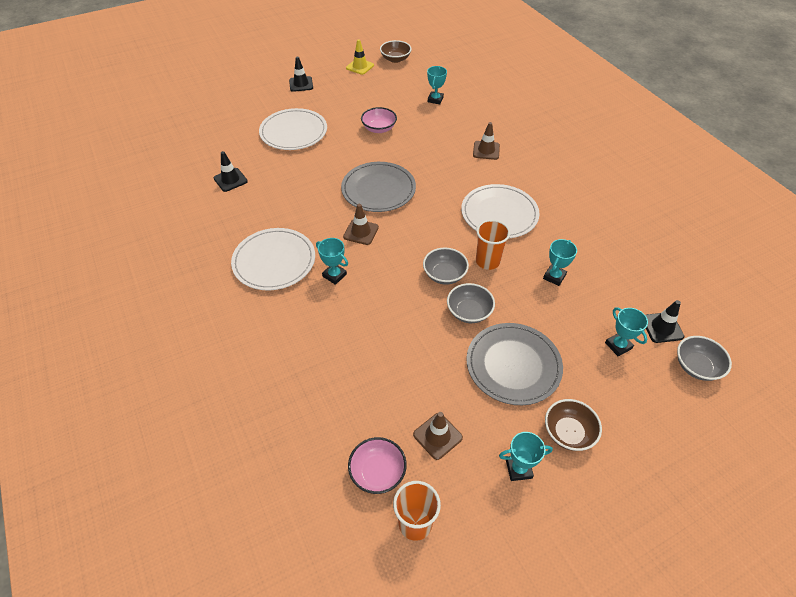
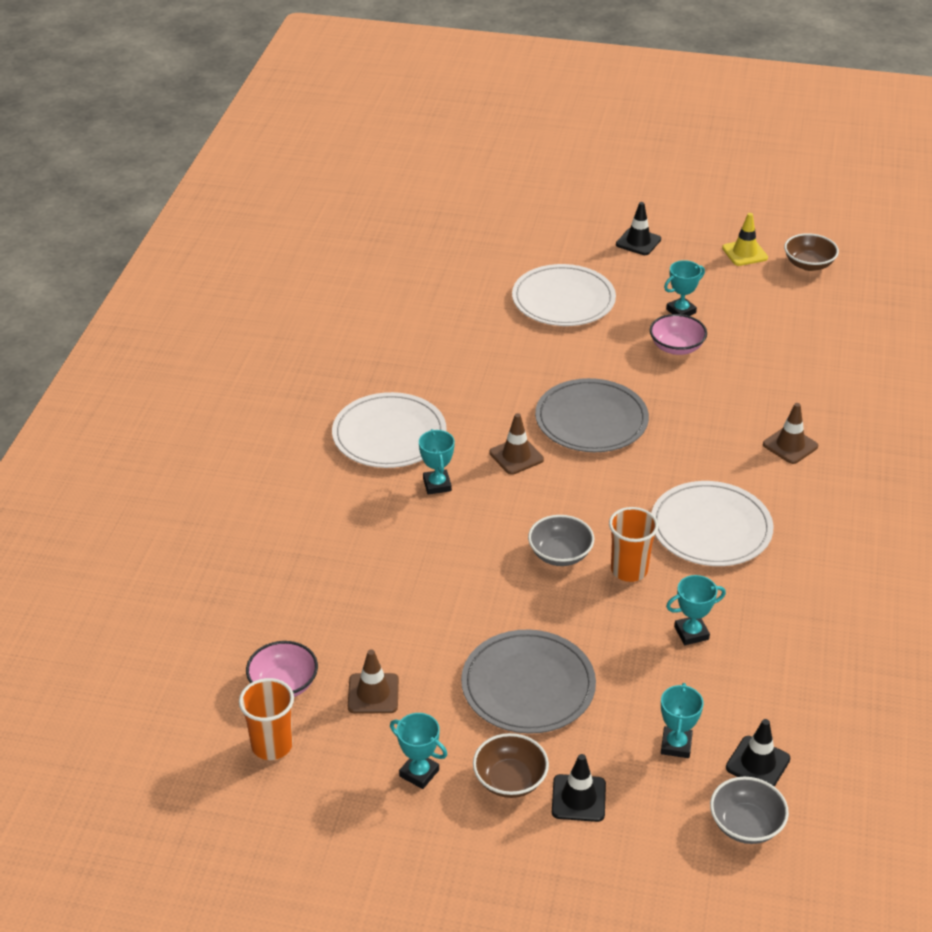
camera: 40 degrees right, 10 degrees down
(230, 180) = (432, 321): black traffic cone -> black traffic cone (578, 798)
(435, 99) = (799, 346): turquoise trophy -> turquoise trophy (681, 311)
(469, 312) = (542, 607): grey bowl -> none

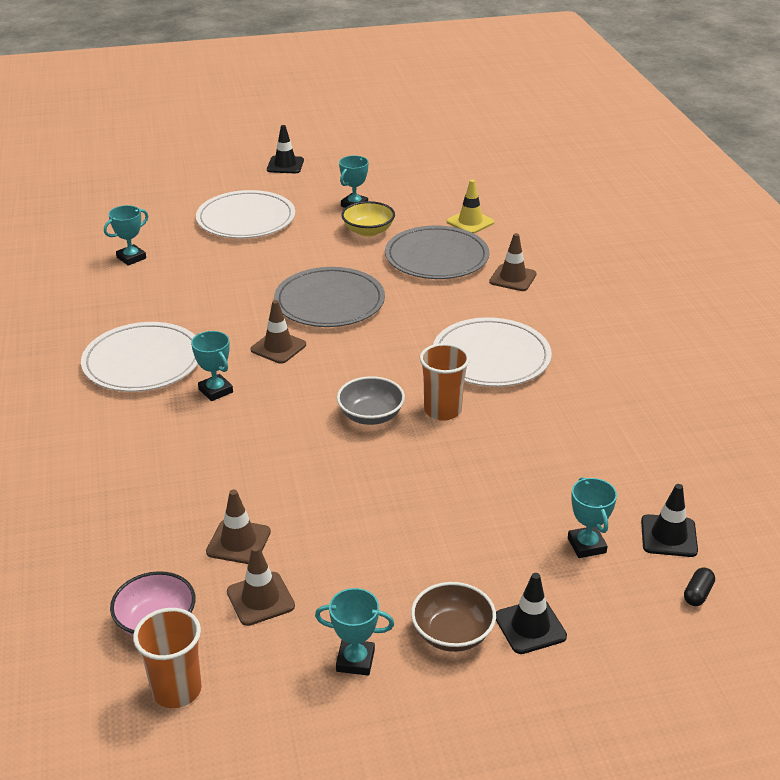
camera: 25 degrees left, 5 degrees down
(382, 637) = (238, 542): none -> brown traffic cone
(528, 685) = (413, 539): grey plate -> grey plate (436, 257)
(676, 347) = (368, 231): pink bowl -> yellow bowl
(691, 633) = (533, 445): turquoise trophy -> turquoise trophy (131, 258)
(744, 253) = (379, 154): yellow traffic cone -> yellow traffic cone (470, 222)
(746, 824) = (698, 594): grey bowl -> black capsule
(808, 264) = (436, 152): brown bowl -> none

